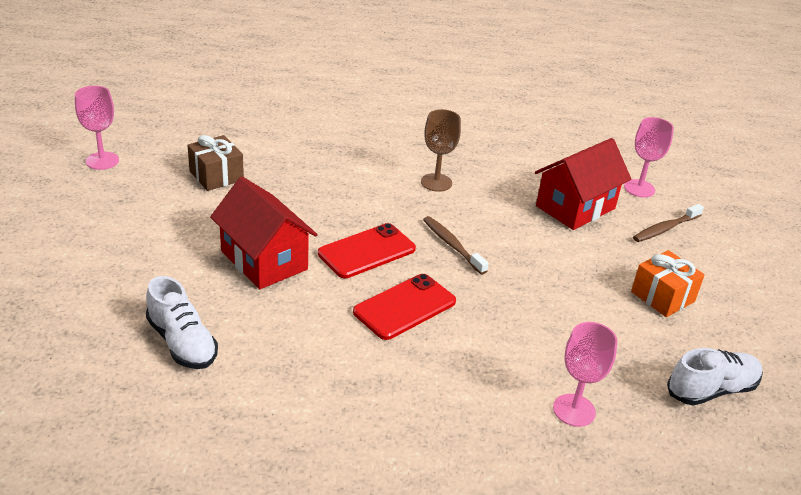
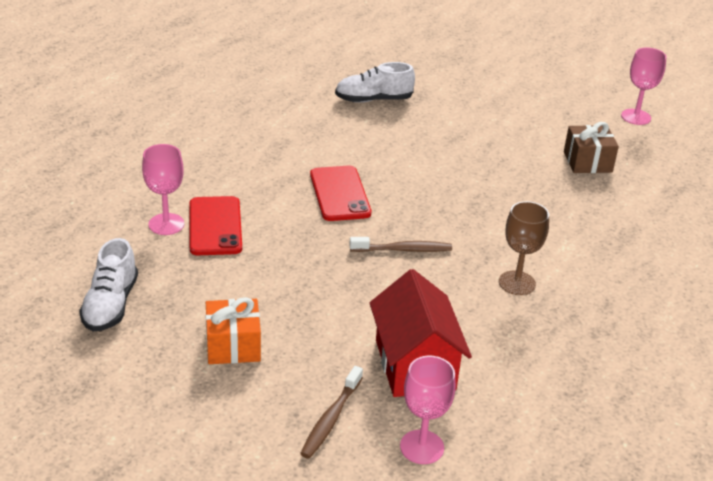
camera: 120 degrees right, 0 degrees up
(264, 260) = (445, 151): red house -> none
(367, 251) = (425, 201): red phone -> red phone (215, 226)
(665, 228) = (331, 419): brown toothbrush -> brown toothbrush turned 150 degrees counterclockwise

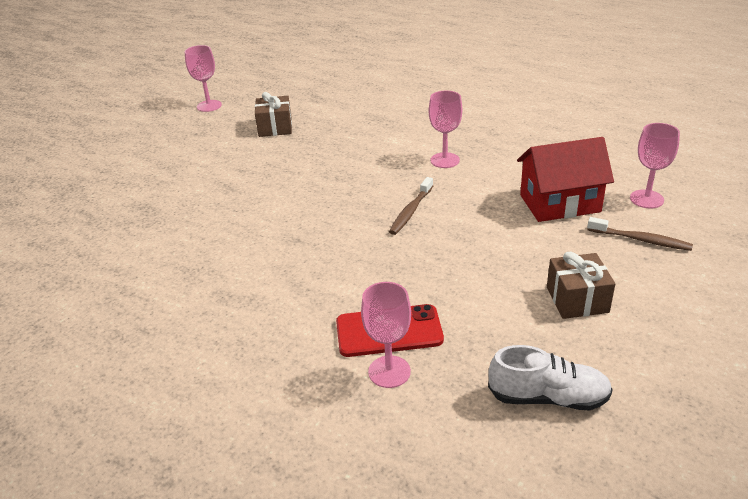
camera: 85 degrees left, 0 degrees up
(233, 346) = (577, 299): orange gift -> brown gift
(339, 194) = (324, 250): red phone -> none
(373, 100) = (142, 235): white shoe -> none
(403, 250) = (410, 211): brown toothbrush -> brown toothbrush turned 150 degrees counterclockwise
(517, 283) = (445, 160): brown goblet -> pink goblet

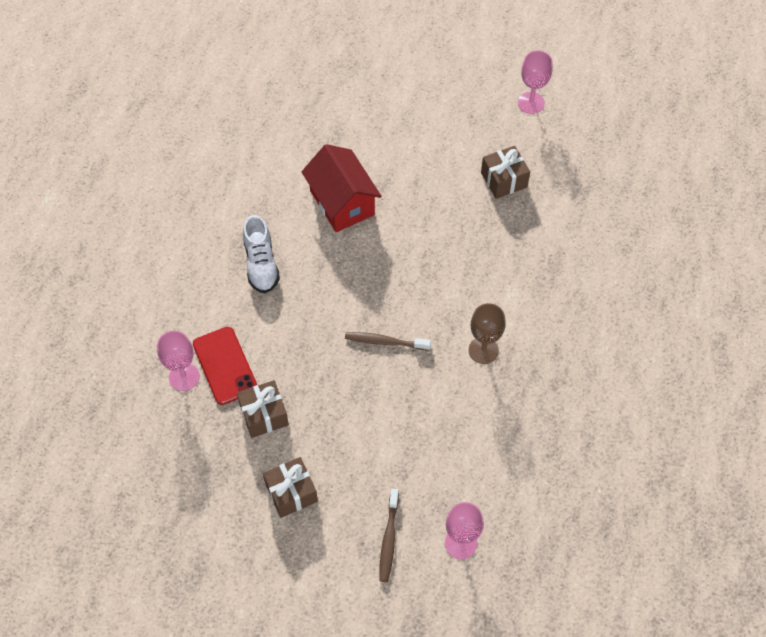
camera: 70 degrees right, 25 degrees up
(445, 160) = (483, 350): pink goblet -> brown goblet
(469, 307) = (264, 415): none -> brown gift
(548, 397) = (180, 483): white shoe -> white shoe (261, 264)
(559, 203) = (432, 465): red house -> red house (342, 202)

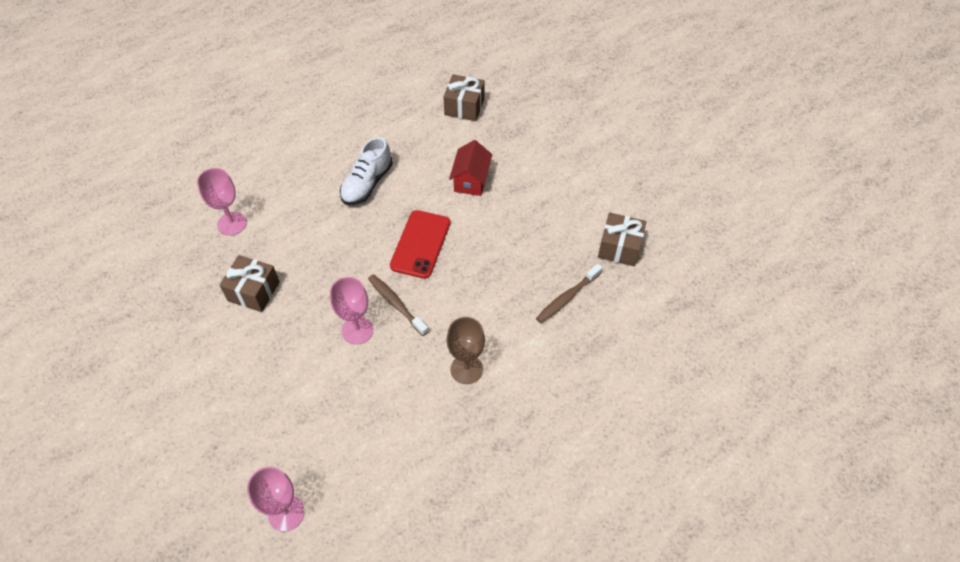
camera: 40 degrees right, 5 degrees down
(224, 366) = (266, 236): red phone -> red phone (420, 244)
(291, 492) = (210, 364): brown gift -> brown gift (464, 107)
(342, 202) = (471, 180): red house -> red house, size x0.64
(388, 539) = (237, 461): brown toothbrush -> brown toothbrush (567, 298)
(531, 103) = (703, 204): pink goblet -> pink goblet (357, 330)

